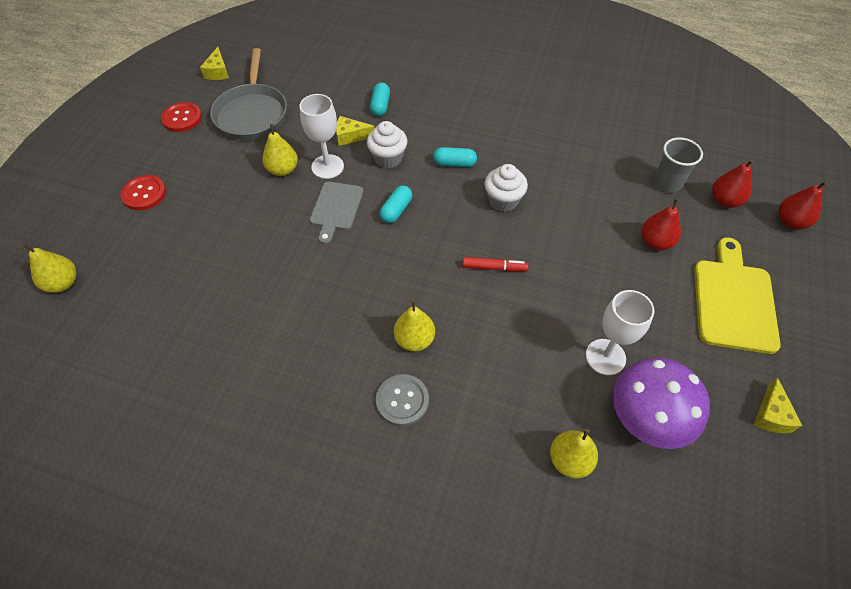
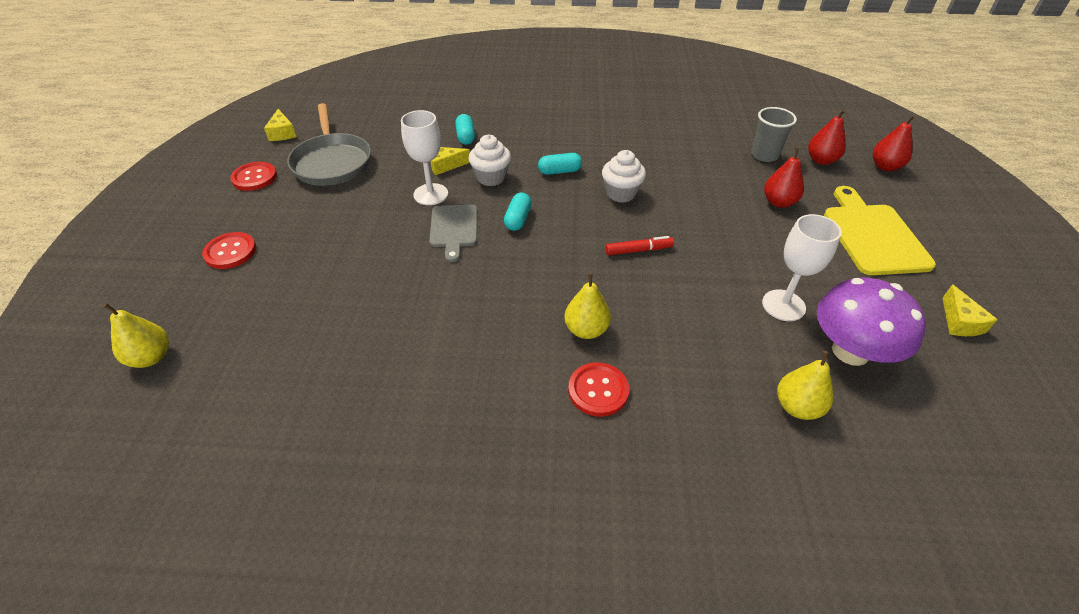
camera: 15 degrees left, 10 degrees down
(283, 170) = (383, 205): yellow pear -> none
(402, 400) = (598, 390): grey button -> red button

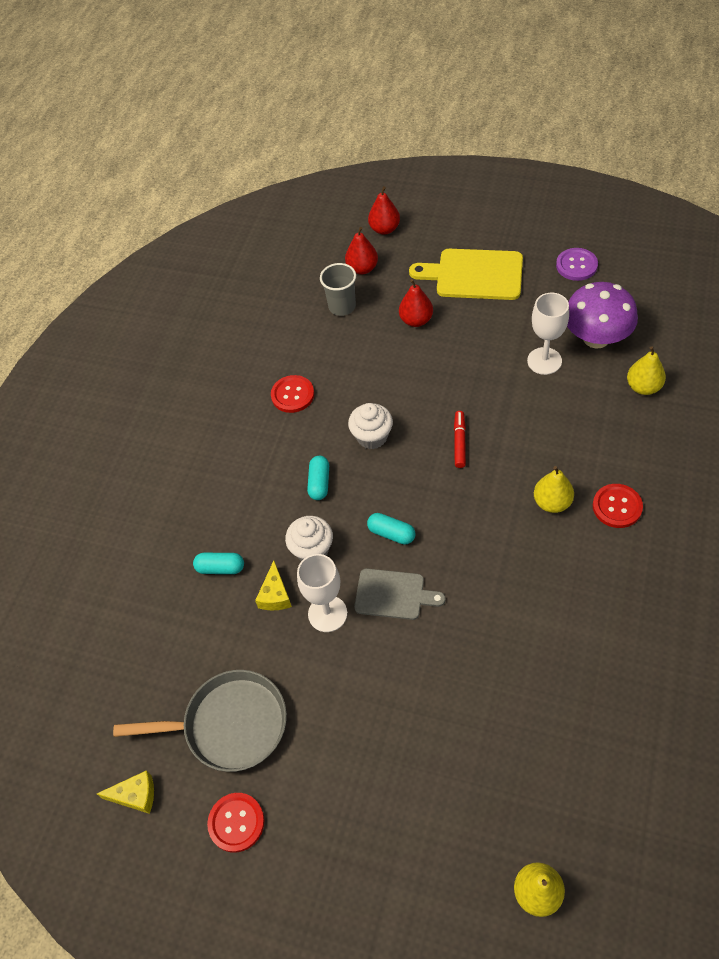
camera: 70 degrees left, 10 degrees up
(230, 252) = (383, 833): red button -> red button (292, 395)
(959, 322) = (576, 265): yellow cheese -> purple button

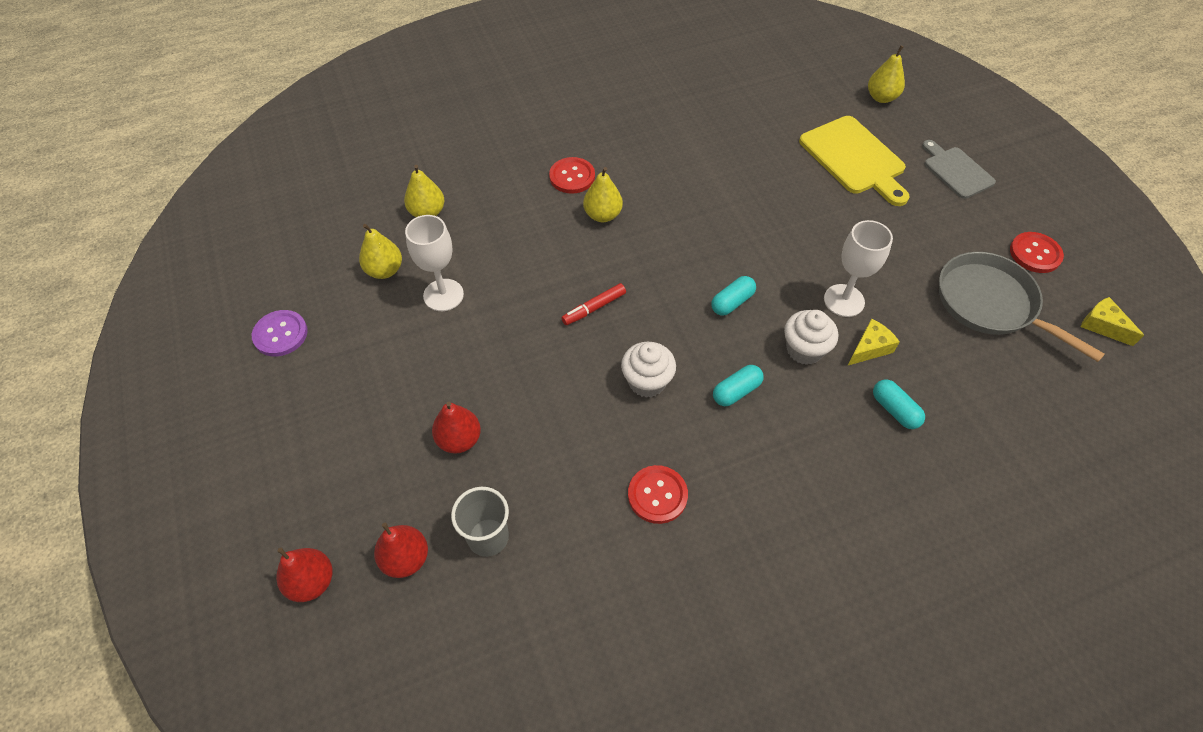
camera: 135 degrees left, 0 degrees up
(391, 533) = (732, 302): turquoise capsule -> turquoise capsule turned 60 degrees clockwise
(393, 594) = (782, 268): grey cutting board -> grey cutting board (956, 171)
(474, 275) = (348, 423): yellow cutting board -> yellow cutting board (855, 158)
(596, 338) = (384, 270): purple mushroom -> yellow pear

